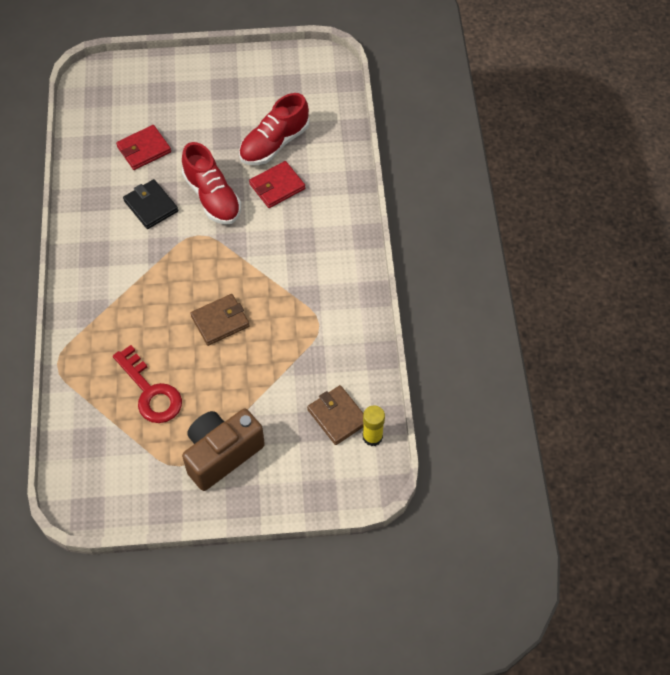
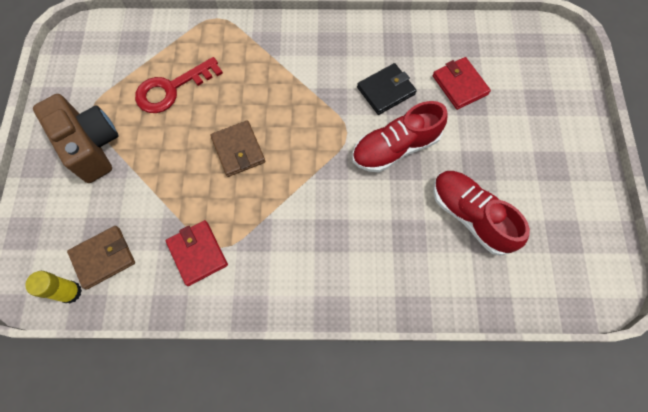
camera: 95 degrees right, 10 degrees up
(277, 186) = (407, 215): red wallet -> red wallet (197, 253)

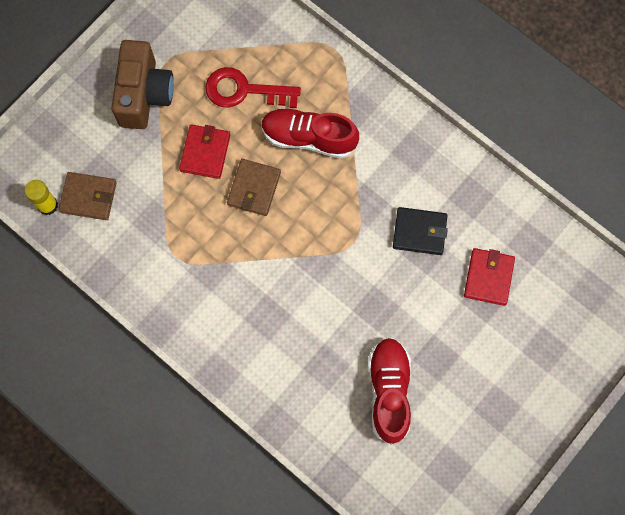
camera: 40 degrees right, 5 degrees up
(197, 253) = (157, 249): red wallet -> red wallet (205, 152)
(395, 148) = (381, 288): red shoe -> red shoe (309, 138)

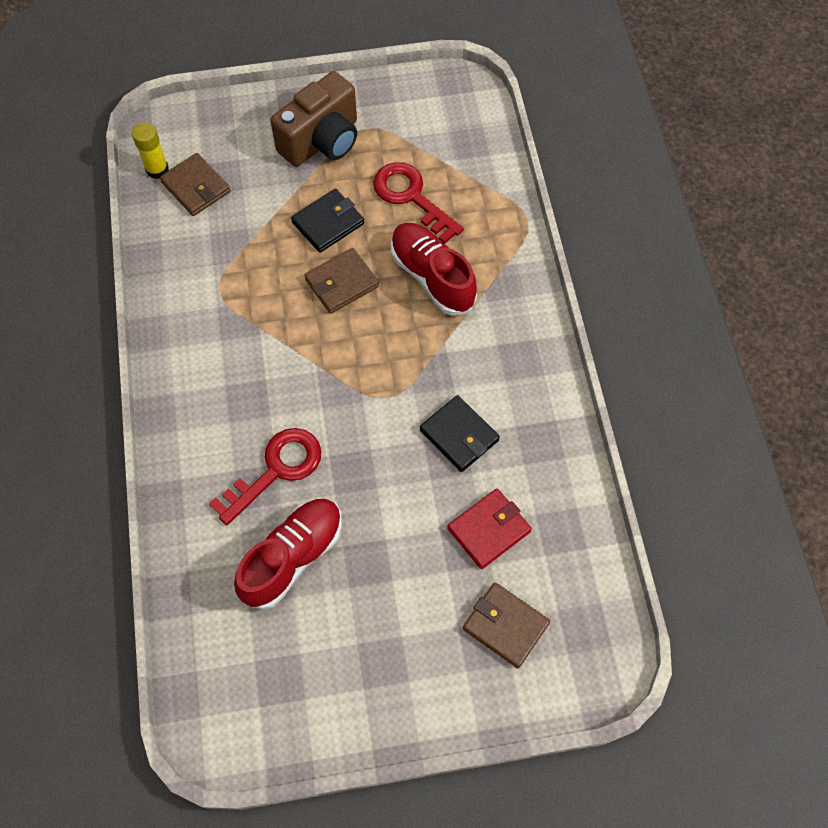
camera: 40 degrees right, 10 degrees down
(205, 152) = (328, 223): red wallet -> black wallet
(328, 347) = (276, 470): none -> red key
(547, 327) = (505, 626): none -> brown wallet

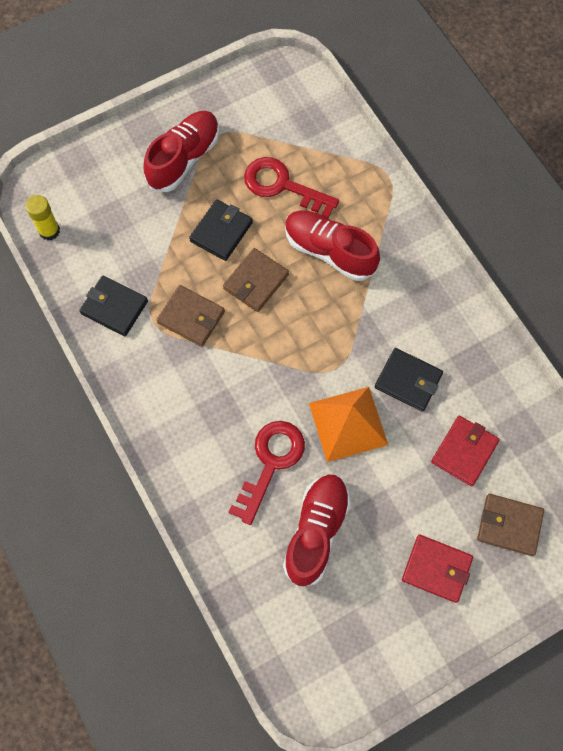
camera: 20 degrees left, 5 degrees up
(187, 262) = (114, 307): none -> black wallet
(196, 187) = (91, 236): brown wallet -> brown wallet (191, 317)
(322, 141) = (184, 159): brown camera -> red shoe
(375, 457) = (348, 423): none -> orange pyramid
(405, 643) = (436, 569): none -> red wallet

